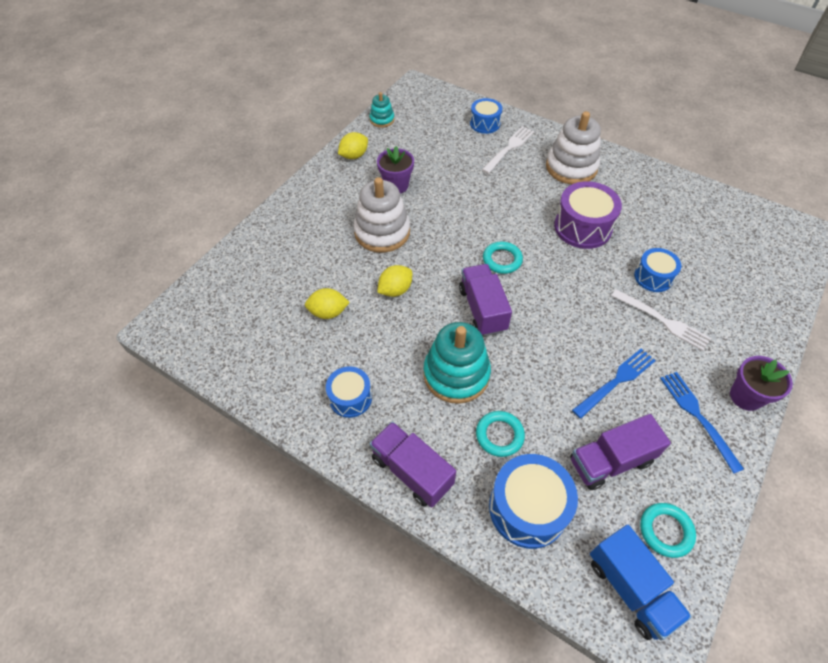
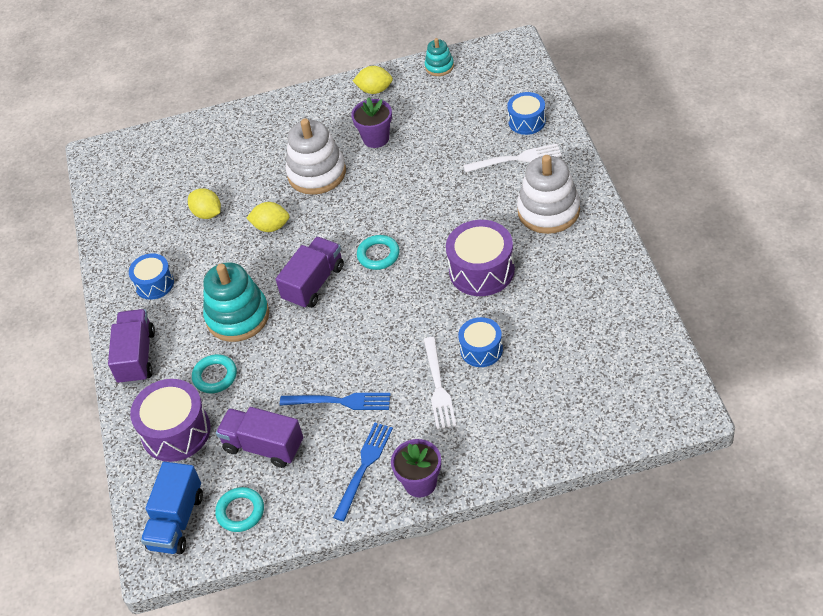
camera: 50 degrees right, 5 degrees down
(527, 508) = (176, 431): blue drum -> purple drum

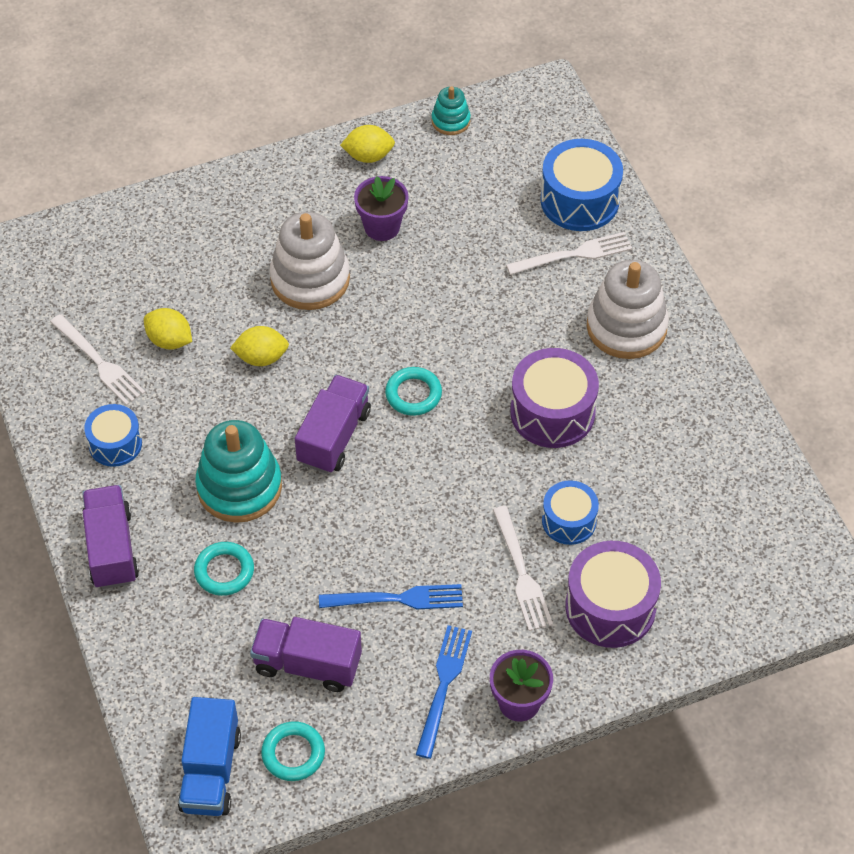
camera: 15 degrees left, 5 degrees up
(154, 227) = (99, 362): none -> white fork
(176, 431) = (186, 650): purple drum -> purple drum (610, 607)
(527, 121) = (579, 200): blue drum -> blue drum, size x1.61

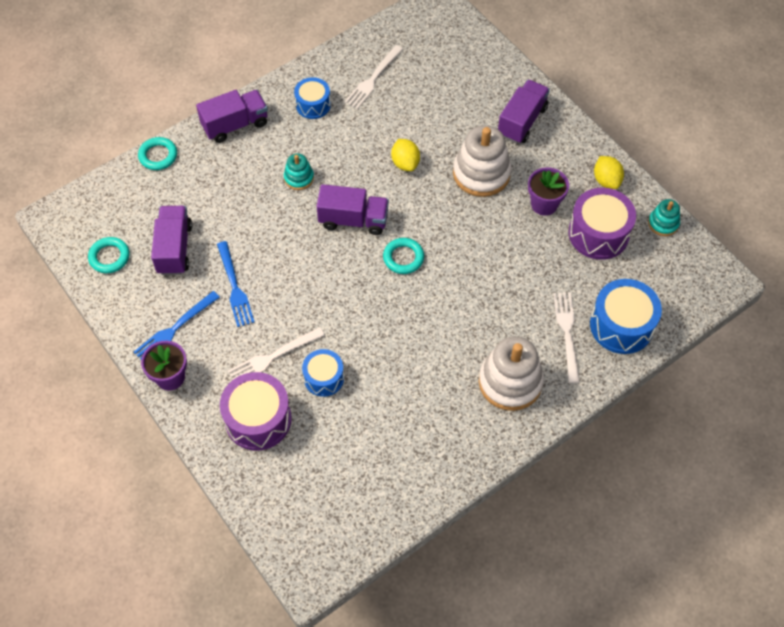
camera: 75 degrees right, 5 degrees up
(169, 340) = (402, 110): yellow lemon -> none
(210, 771) = (90, 217): blue truck -> none
(224, 571) = (233, 187): turquoise ring -> turquoise ring (158, 156)
(239, 487) = (299, 178): turquoise stacking toy -> turquoise stacking toy, size x0.52
(242, 215) = (522, 121): none -> purple truck
(443, 685) = (174, 329): blue fork -> blue fork turned 135 degrees clockwise
(552, 412) = (415, 348): purple drum -> purple drum (598, 233)
(574, 254) = (567, 332): white fork -> white fork turned 150 degrees counterclockwise

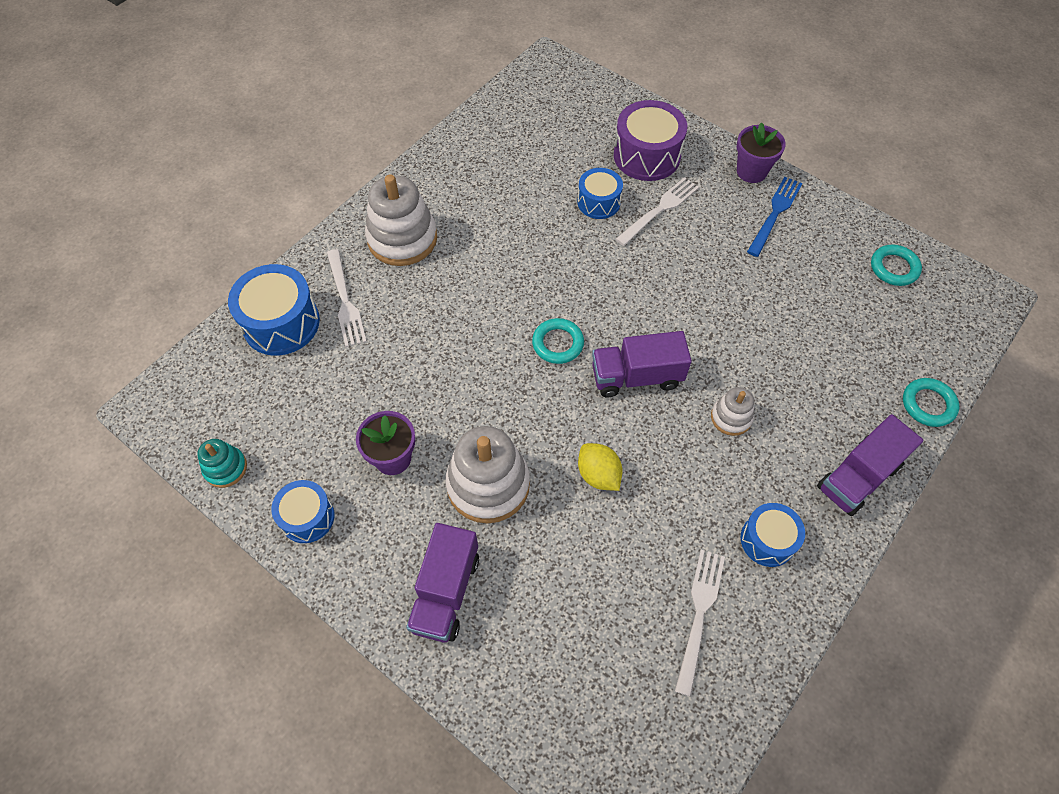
camera: 165 degrees right, 0 degrees up
(174, 249) = (829, 293): purple truck -> none
(235, 287) = (736, 267): blue fork -> none
(299, 178) = (731, 417): turquoise stacking toy -> white stacking toy
(598, 233) = (314, 432): purple drum -> none
(606, 180) = (307, 517): yellow lemon -> blue drum

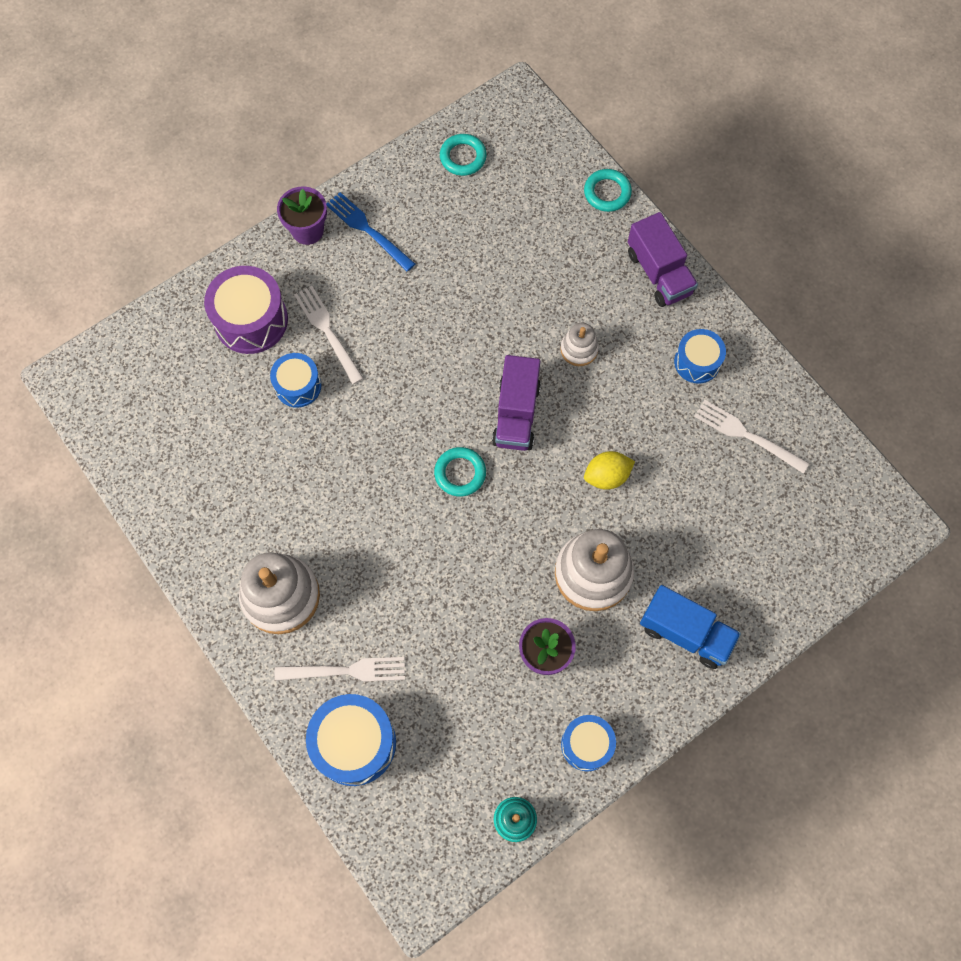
camera: 75 degrees left, 10 degrees up
(445, 592) = (685, 632): purple truck -> blue truck

